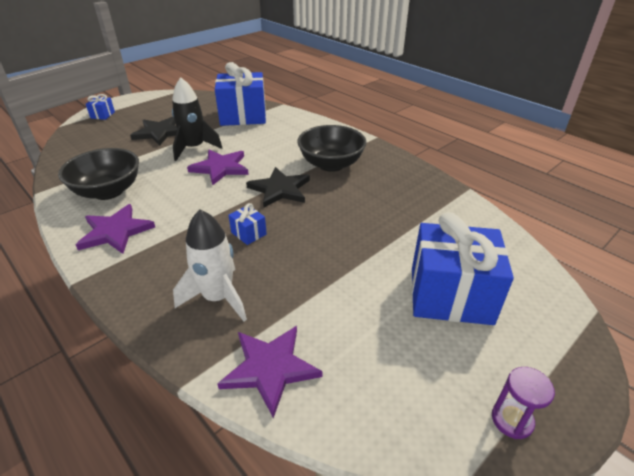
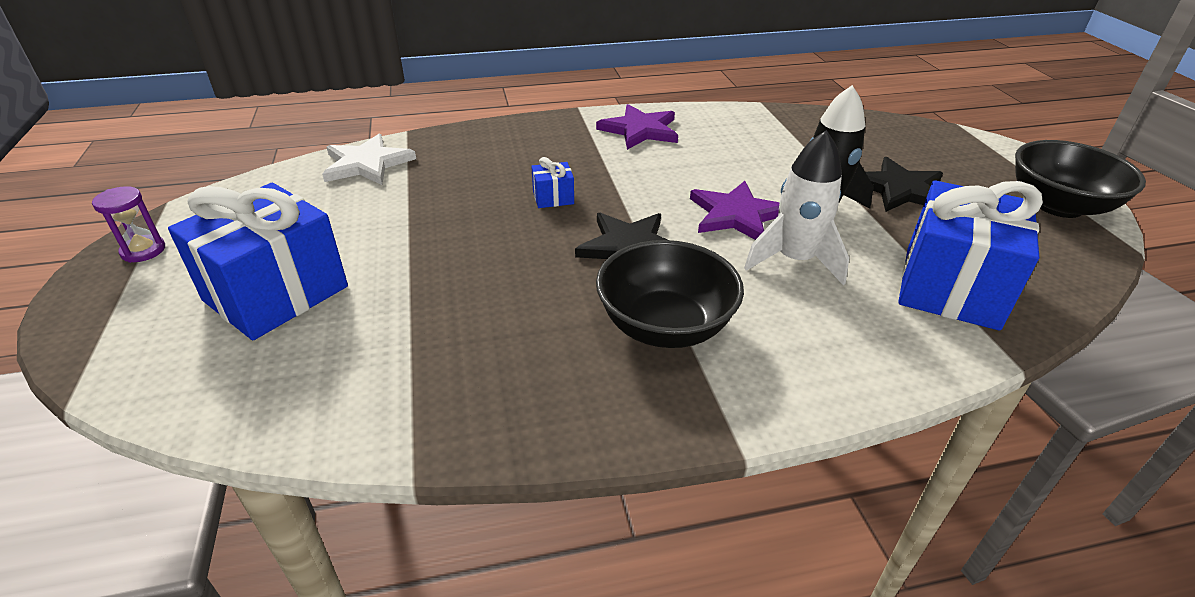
camera: 120 degrees right, 0 degrees up
(102, 115) = (995, 155): blue gift -> none
(108, 191) = (731, 135): black bowl -> black bowl (1058, 205)
(218, 298) = (474, 160): white rocket -> white rocket (794, 260)
(270, 368) = (367, 163): purple star -> white star

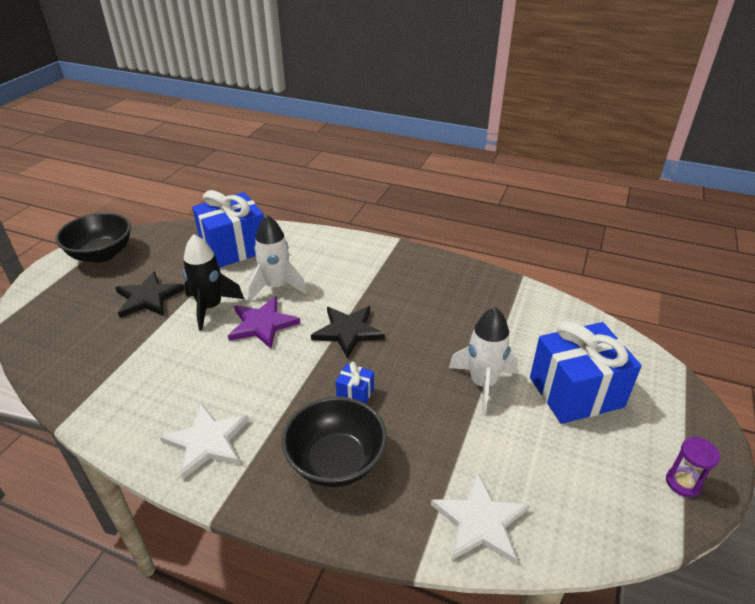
camera: 145 degrees left, 0 degrees up
(411, 257) = (482, 383): none -> white rocket
(640, 130) = (207, 441): purple star -> white star
(665, 326) = (378, 285): black bowl -> black bowl (336, 461)

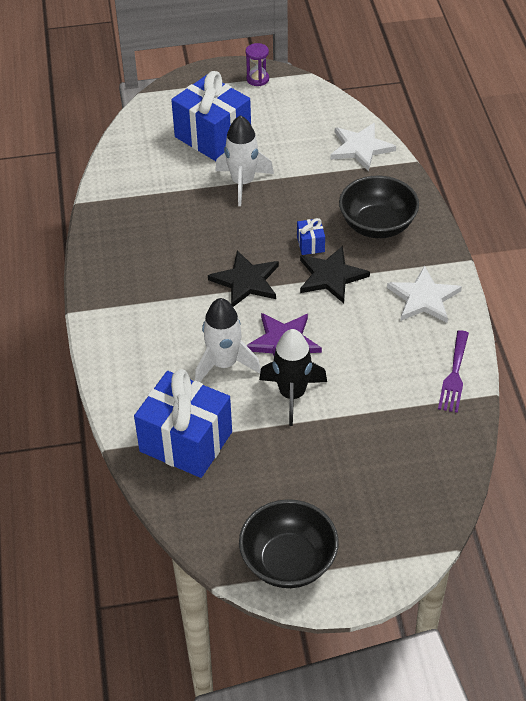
camera: 120 degrees left, 10 degrees up
(107, 411) = (454, 375): none -> purple fork
(148, 297) = (318, 455): black star -> black star (331, 276)

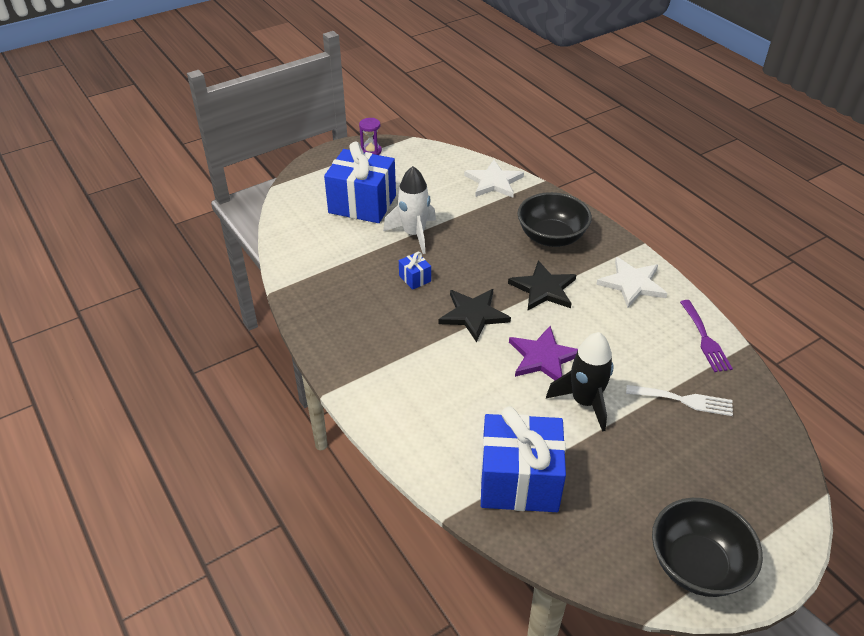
camera: 25 degrees left, 5 degrees down
(224, 364) = (504, 394): white rocket -> none
(310, 244) = (507, 267): blue gift -> blue gift (415, 278)
(387, 424) = (684, 400): none -> white fork

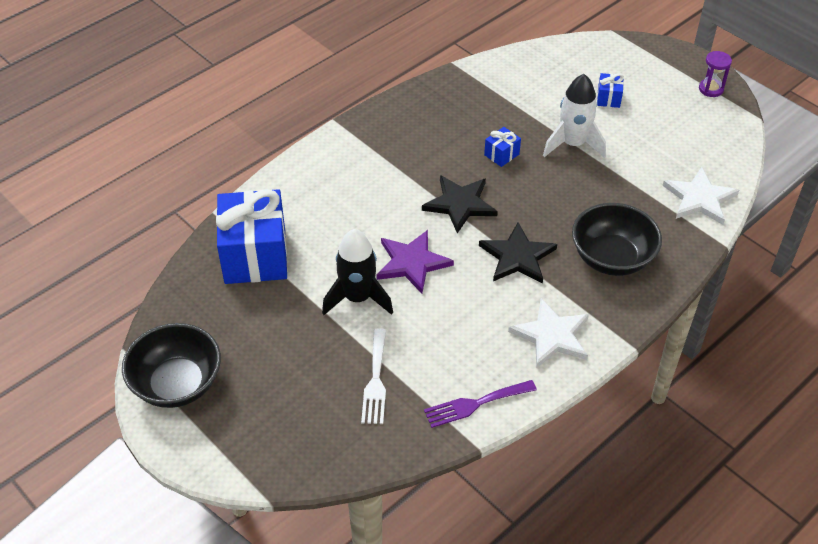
camera: 80 degrees right, 5 degrees up
(362, 204) = (608, 98): blue gift -> blue gift, size x0.42

